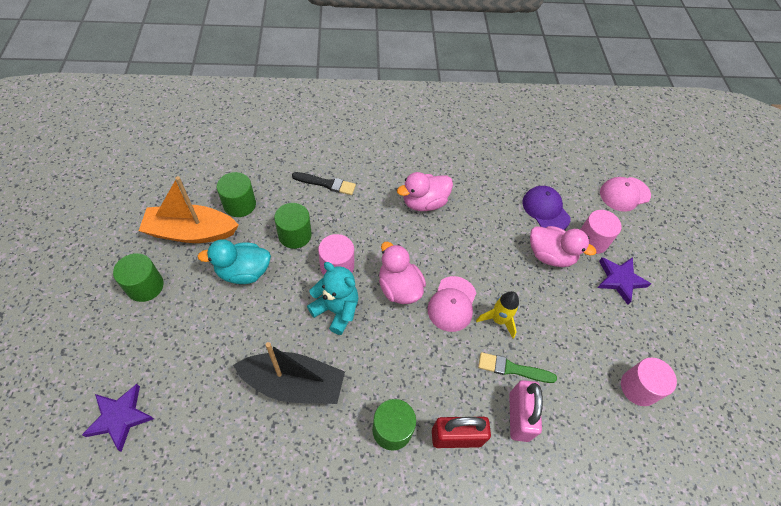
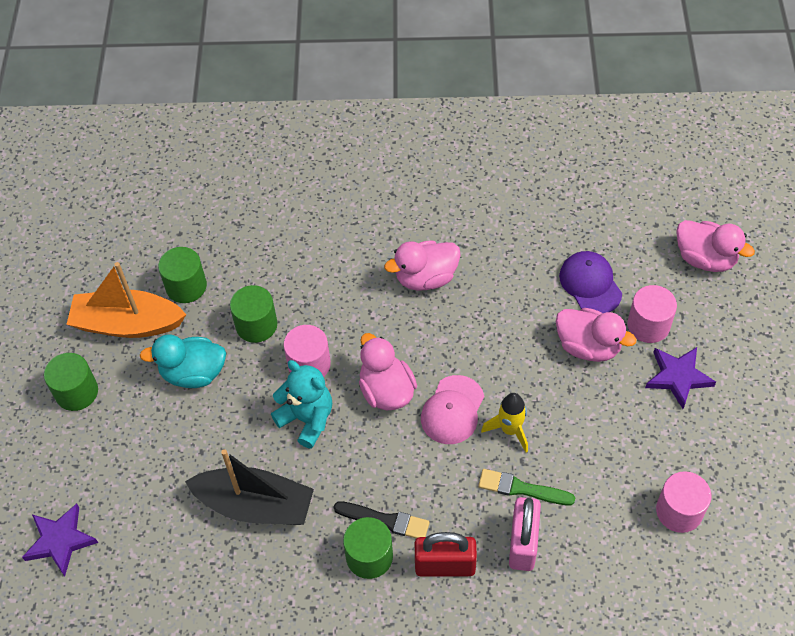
camera: 10 degrees right, 0 degrees up
(326, 184) = (297, 255): black brush -> black brush (385, 520)
(624, 194) = (705, 258): pink cap -> pink duck

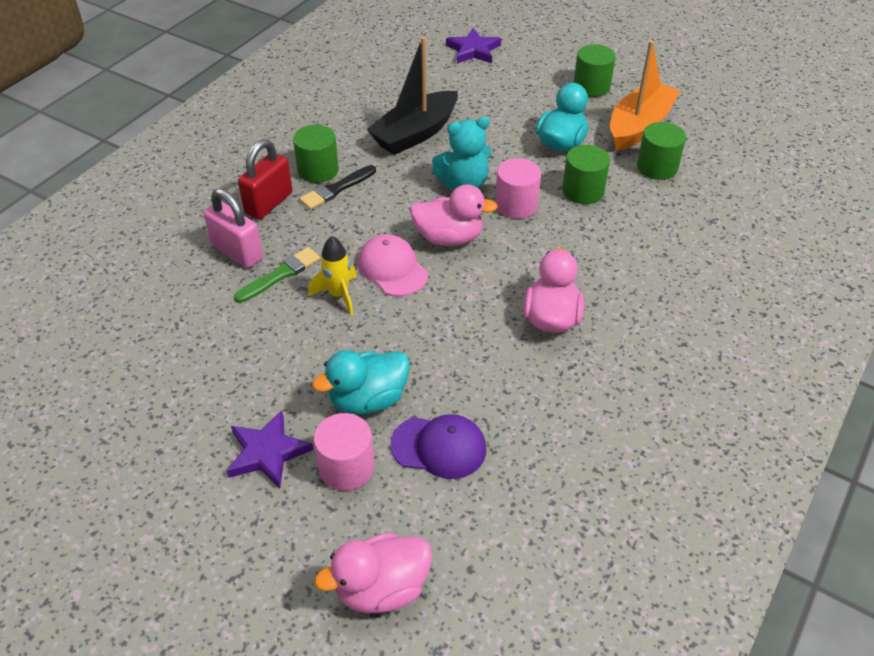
camera: 120 degrees right, 10 degrees down
(588, 346) = (368, 399): pink duck -> turquoise duck
(679, 511) = (151, 365): pink cylinder -> none

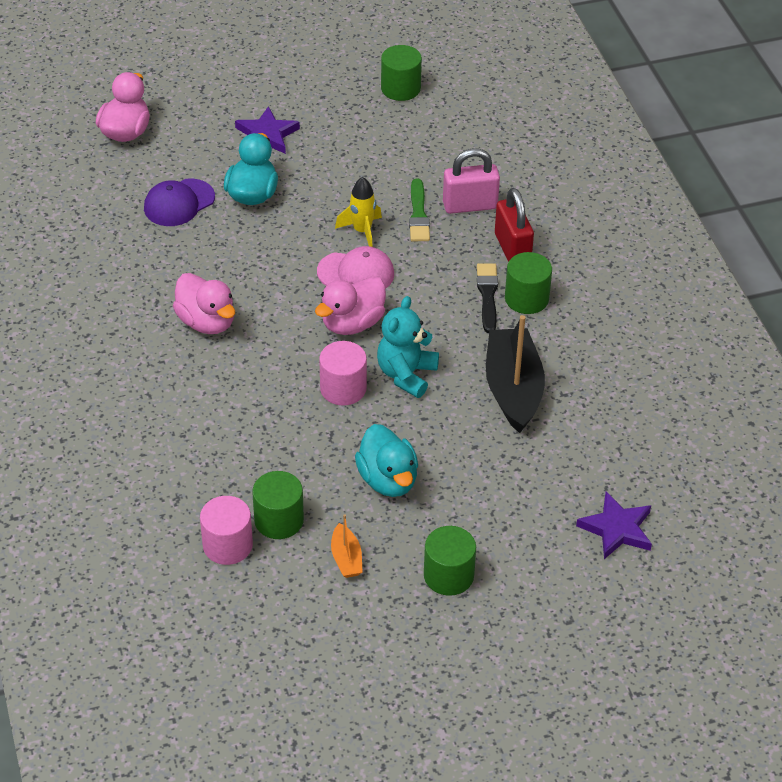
camera: 130 degrees right, 0 degrees up
(346, 467) = (215, 159): pink cylinder -> pink cylinder (227, 545)
(583, 191) = (310, 443): green cylinder -> green cylinder (400, 88)
(639, 126) = (346, 558): orange boat -> orange boat, size x0.47

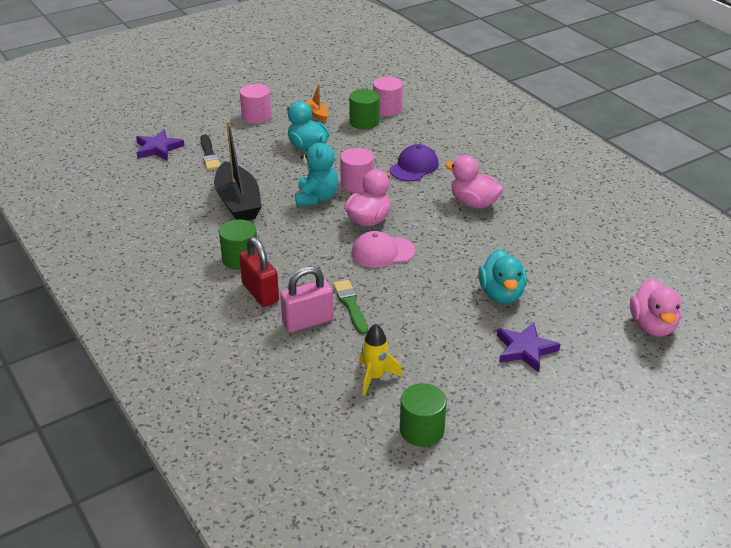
camera: 165 degrees right, 10 degrees down
(179, 203) = (556, 276): purple cap -> purple cap (414, 167)
(362, 231) = (392, 283): yellow rocket -> yellow rocket (375, 377)
(448, 575) = (256, 116): green cylinder -> pink cylinder
(487, 295) = (272, 255): black brush -> black brush (209, 155)

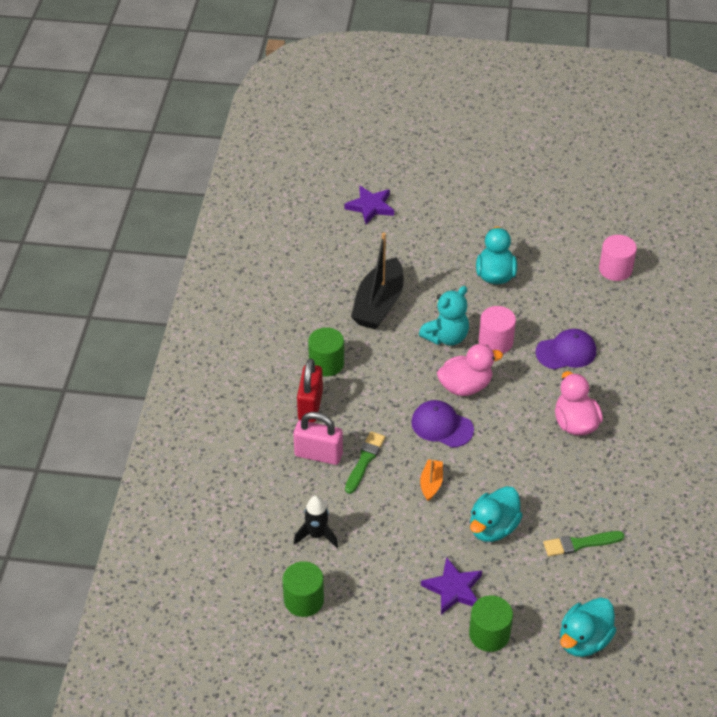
camera: 40 degrees right, 10 degrees up
(209, 155) = (405, 237): black brush -> none
(256, 116) = (486, 214): pink cylinder -> none
(317, 114) = (544, 240): orange boat -> orange boat (431, 483)
(364, 122) = (577, 273): green cylinder -> green cylinder (489, 634)
(375, 377) = (317, 535): yellow rocket -> black rocket
(382, 252) = (442, 426): pink cap -> purple cap
(571, 270) = (580, 544): none -> green brush
(652, 326) = (584, 640): pink duck -> turquoise duck

